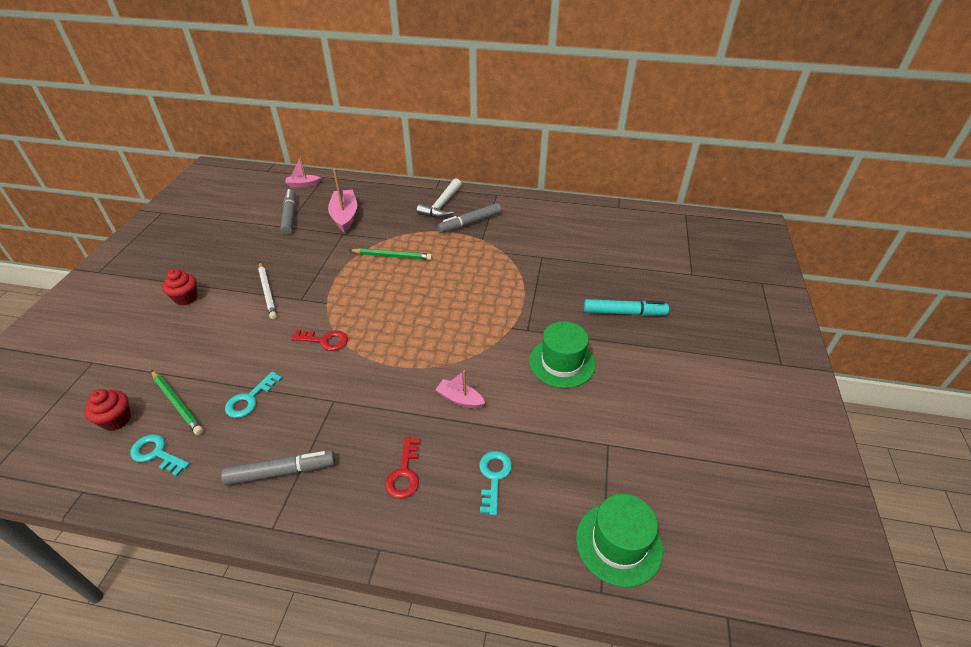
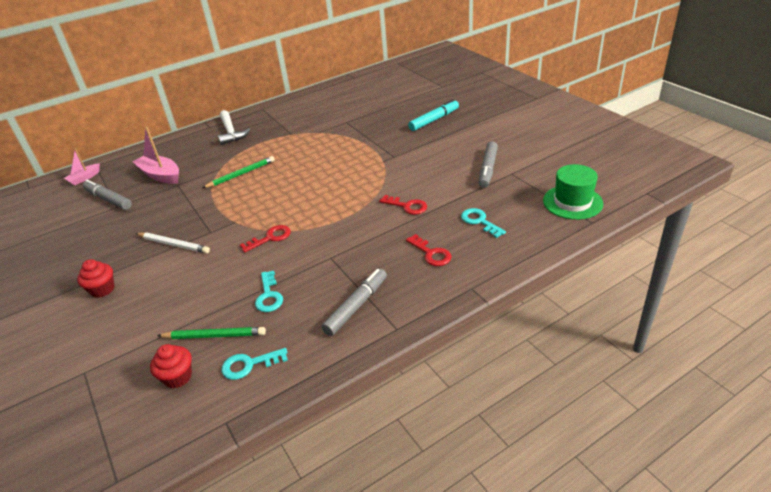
camera: 40 degrees left, 5 degrees down
(460, 399) = (407, 206): pink boat -> red key
(470, 223) = (268, 130): grey marker -> grey marker (487, 169)
(562, 362) = (436, 158): green hat -> none

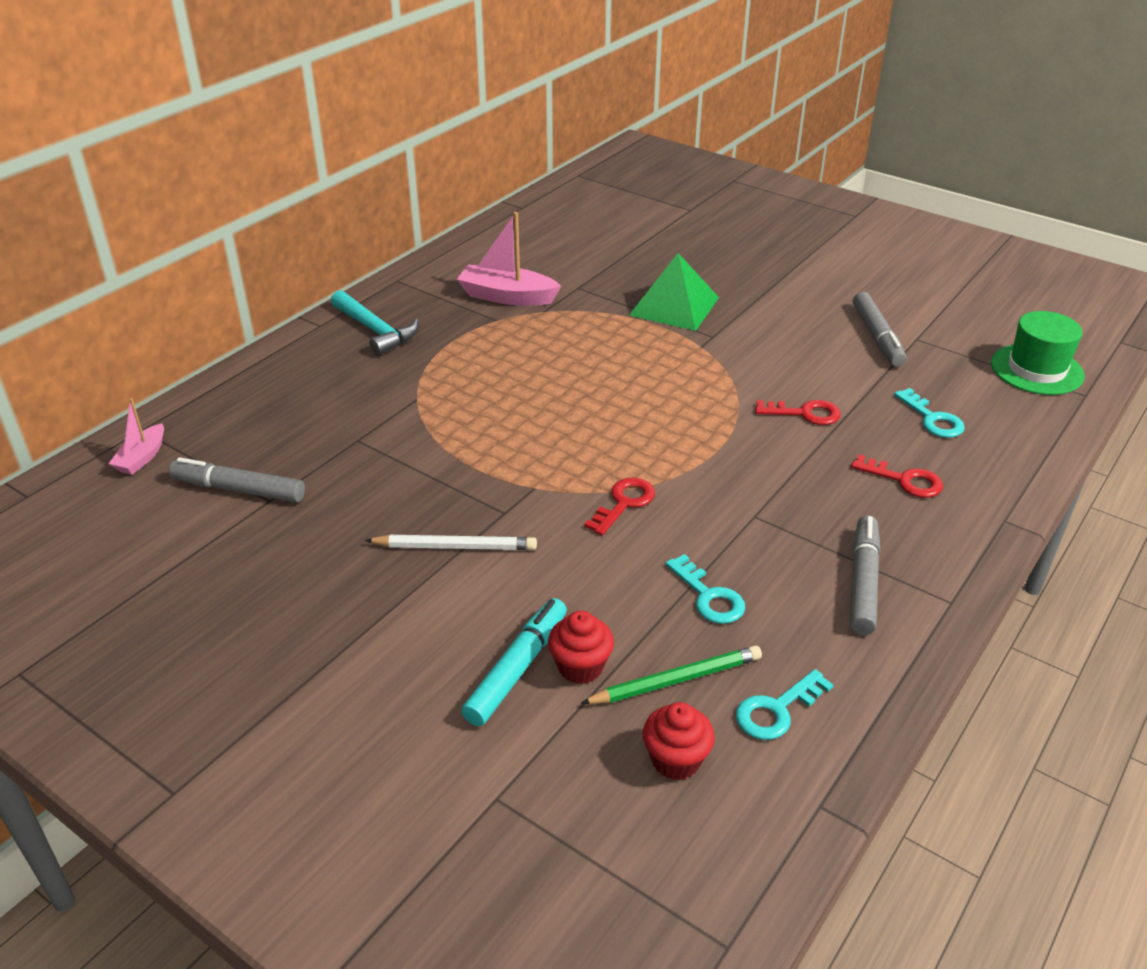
camera: 25 degrees left, 0 degrees up
(102, 289) = (391, 652): red cupcake -> red cupcake (580, 667)
(161, 175) = (306, 428): pink boat -> pink boat (507, 297)
(231, 132) = (376, 331): white hammer -> turquoise hammer
(241, 174) = (467, 403): green pencil -> none
(387, 137) = (674, 306): none -> green pyramid
(434, 120) = (726, 268): turquoise marker -> turquoise marker (517, 669)
(479, 221) = (932, 419): turquoise key -> turquoise key turned 150 degrees counterclockwise

